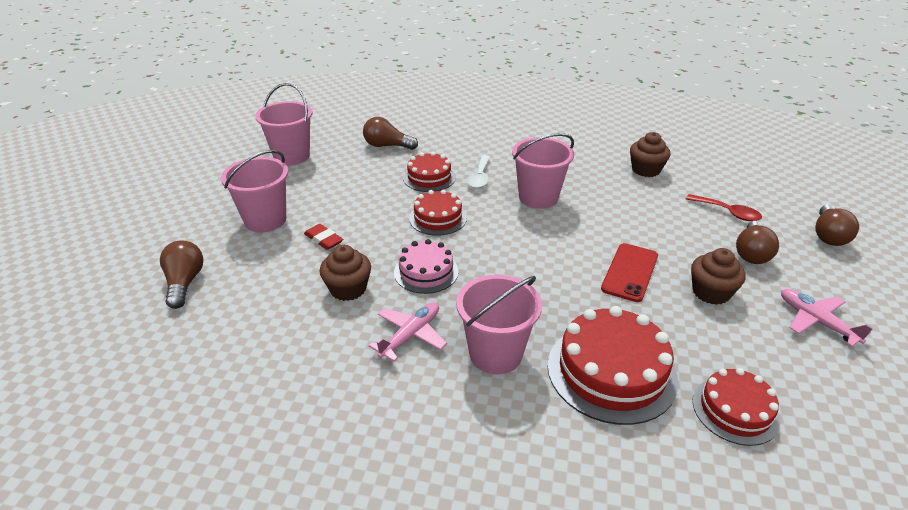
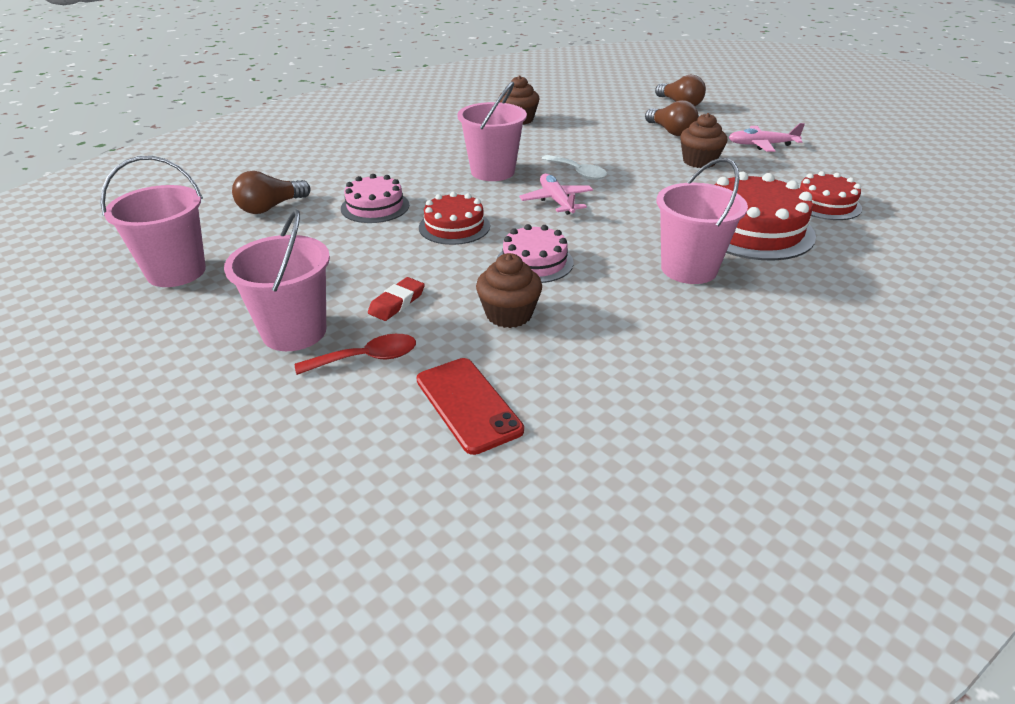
camera: 55 degrees left, 0 degrees up
(184, 283) = (345, 435): brown light bulb -> none
(323, 239) = (397, 303): red eraser -> red eraser turned 45 degrees counterclockwise
(410, 335) = (622, 302): pink plane -> pink plane (556, 201)
(429, 177) = (375, 207): red cake -> pink cake
(479, 177) = (417, 183): white spoon -> white spoon (578, 172)
(629, 272) = (644, 178): red phone -> red phone (468, 405)
(727, 212) = (615, 118): red spoon -> red spoon (367, 358)

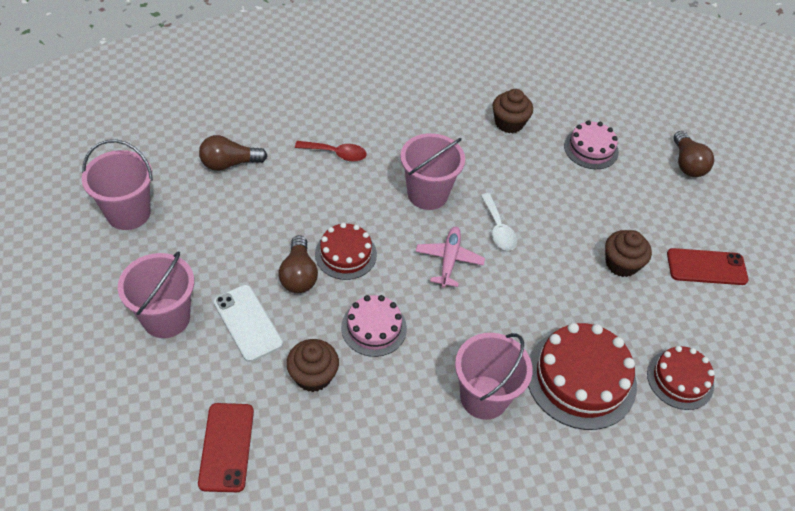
camera: 25 degrees right, 15 degrees up
(367, 358) = (194, 369): red spoon -> red spoon (336, 154)
(375, 207) = (304, 199): pink cake -> pink cake (591, 149)
(397, 303) = (248, 323): red eraser -> white phone
(671, 131) = (636, 205): brown light bulb -> brown light bulb (299, 275)
(762, 145) = (706, 267): pink plane -> red phone

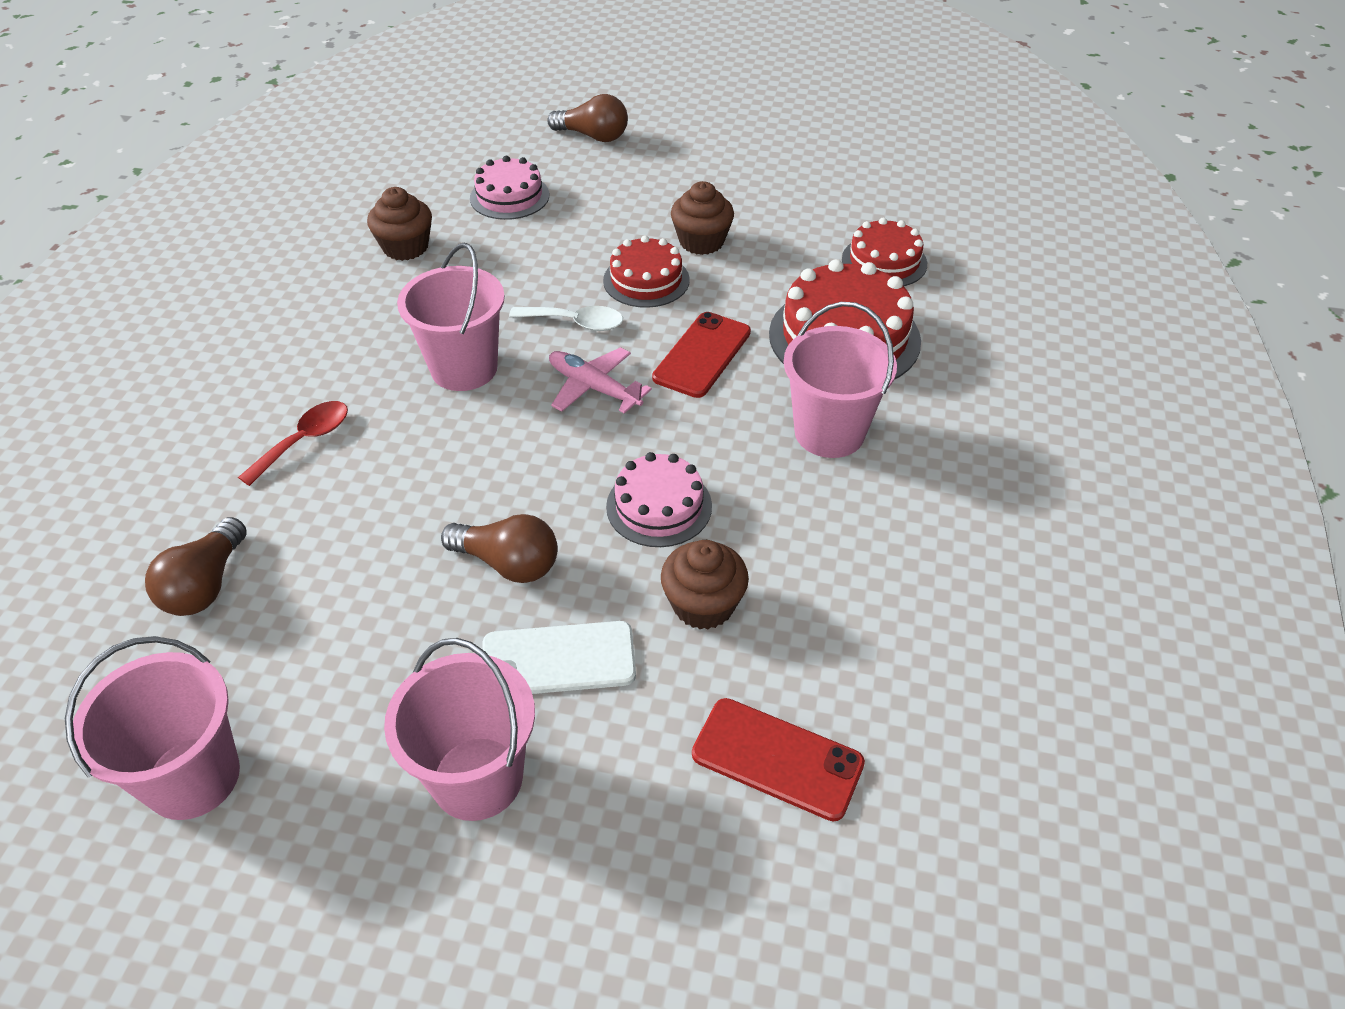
camera: 60 degrees left, 5 degrees down
(345, 254) = (507, 494): red cake -> red cake (646, 280)
(706, 267) = (747, 182): red phone -> red phone (702, 355)

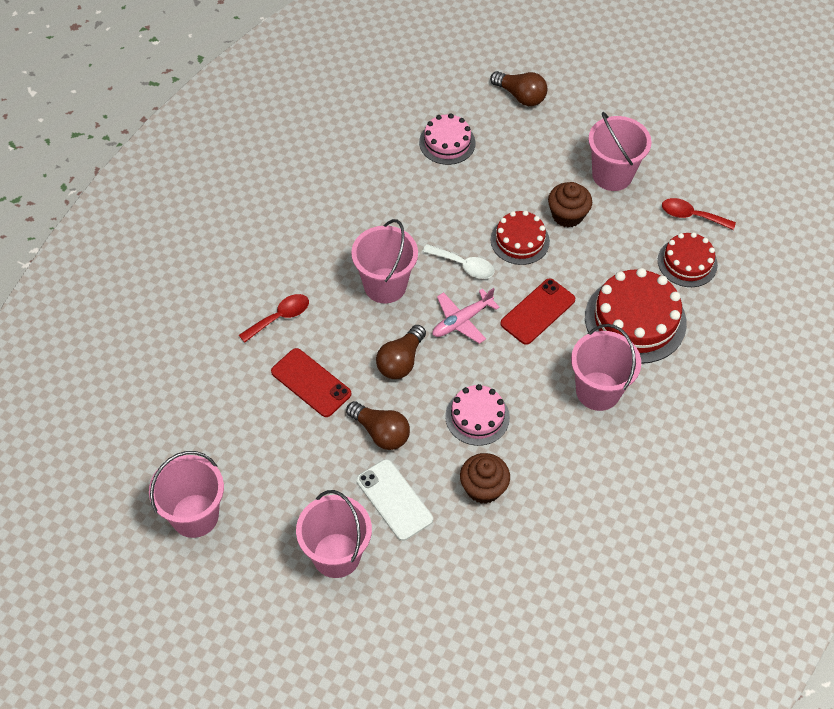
camera: 15 degrees right, 10 degrees up
(206, 585) = (212, 403): brown light bulb -> brown light bulb (401, 361)
(405, 247) = (368, 174): brown cupcake -> none
(558, 659) = (394, 499): white phone -> white phone turned 45 degrees clockwise
(594, 388) = (462, 321): pink plane -> pink plane turned 90 degrees counterclockwise
(744, 191) = (612, 175): none -> pink bucket
(777, 759) = (494, 588): red phone -> red phone (311, 383)
(865, 213) = (691, 216): none -> red spoon

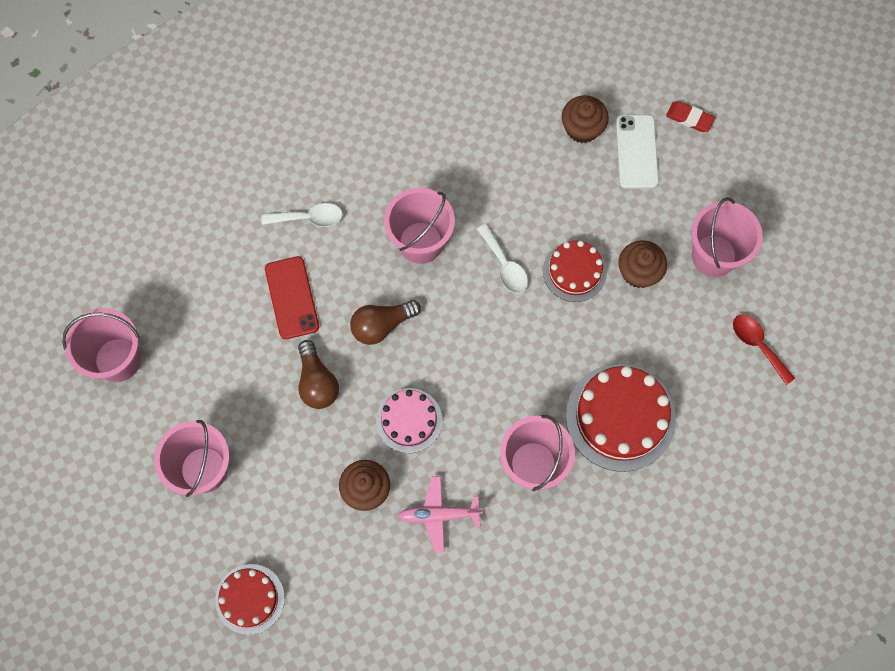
camera: 35 degrees right, 15 degrees up
(280, 317) = (309, 218): red spoon -> white spoon
(394, 499) = (285, 451): white phone -> white phone (637, 152)
(447, 142) = (582, 128): pink cake -> brown cupcake
(462, 321) = (463, 319): pink plane -> pink plane (439, 515)
(520, 96) = (689, 118): brown light bulb -> red eraser
(538, 312) = (537, 353): red phone -> none
(687, 262) = (715, 390): red cake -> red cake (250, 599)

